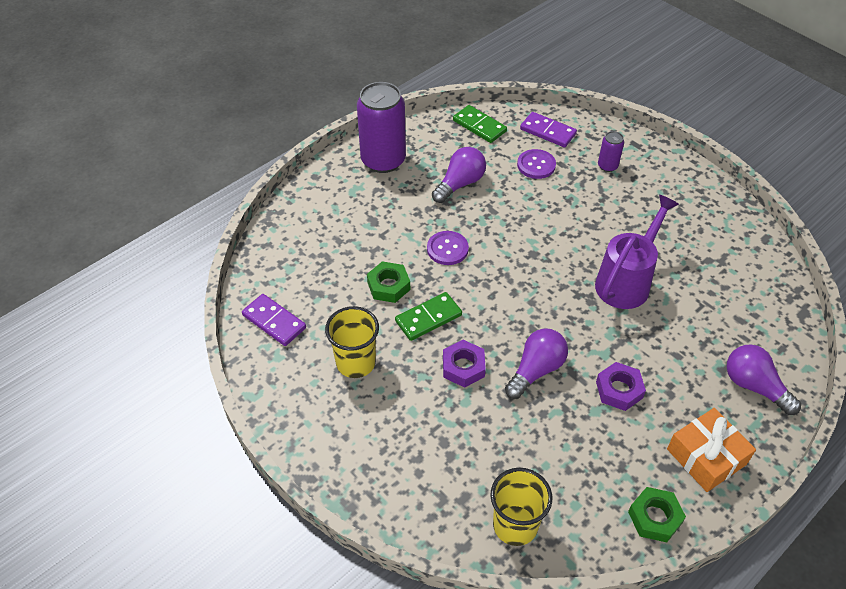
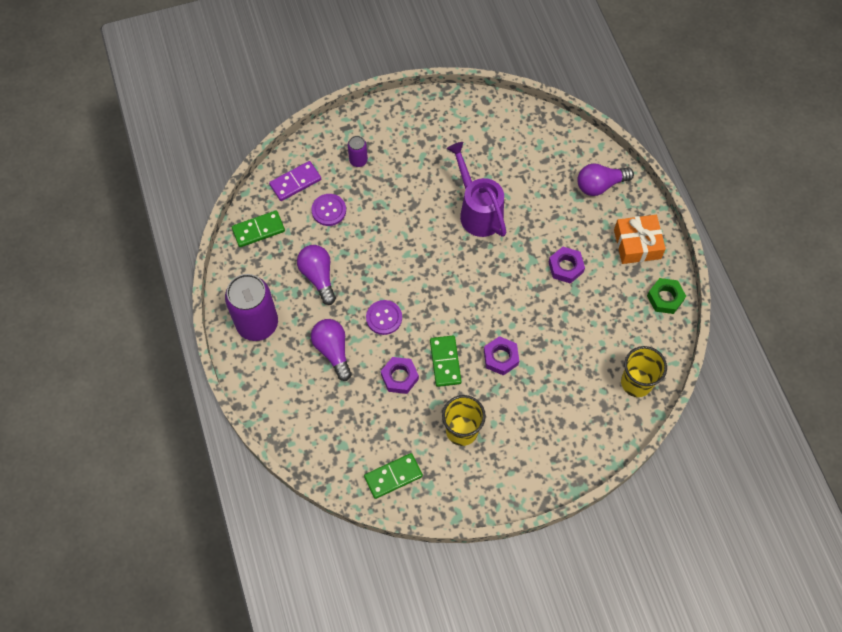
camera: 65 degrees left, 15 degrees up
(274, 322) = (393, 476): purple domino -> green domino
(388, 286) = (399, 377): green nut -> purple nut
(536, 370) = (525, 311): purple light bulb -> purple light bulb (333, 351)

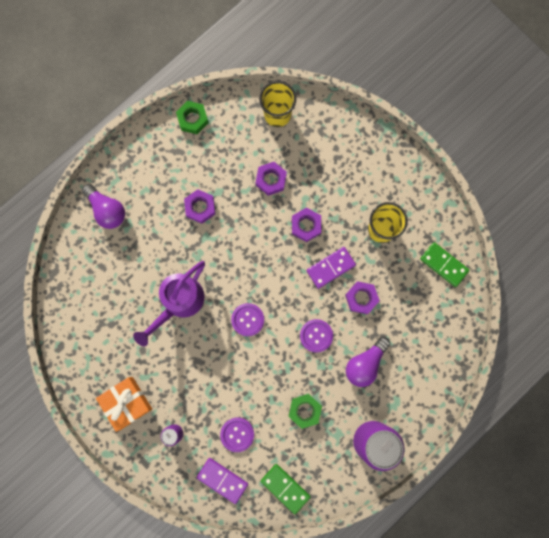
camera: 115 degrees left, 15 degrees up
(318, 276) = (304, 410): purple light bulb -> green nut
(431, 263) = (247, 319): none -> purple button
(445, 362) = (330, 268): green domino -> purple domino
(565, 345) = (271, 180): none -> purple nut
(637, 244) = (152, 159): orange gift -> orange gift (126, 403)

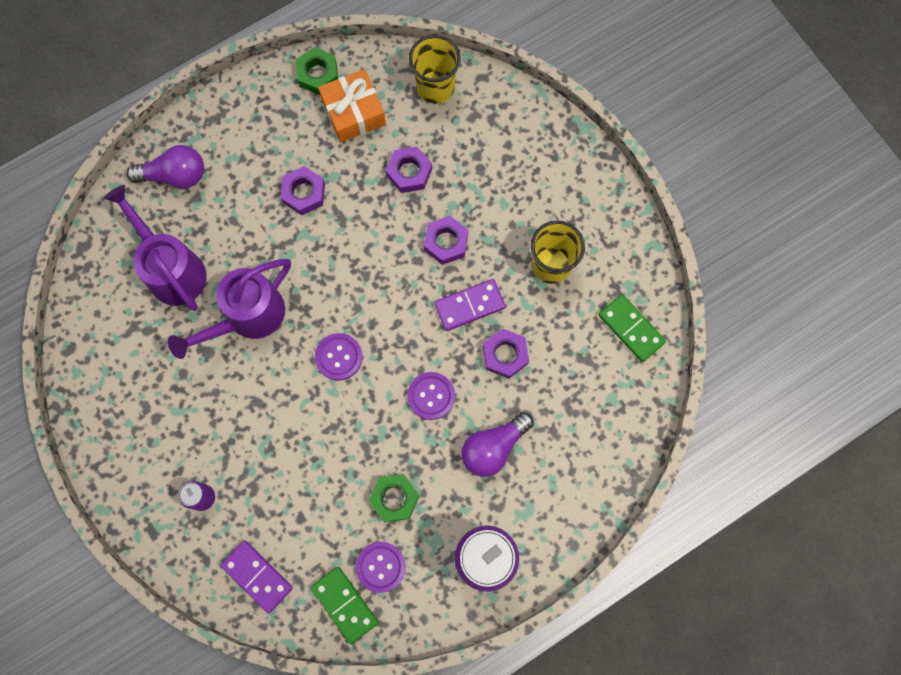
camera: 10 degrees right, 5 degrees down
(107, 210) = (175, 175): purple light bulb -> purple light bulb turned 60 degrees counterclockwise
(119, 278) = (172, 269): none -> purple watering can
(126, 403) = (144, 443): orange gift -> orange gift (353, 112)
(237, 434) = (291, 515): purple button -> purple button (380, 567)

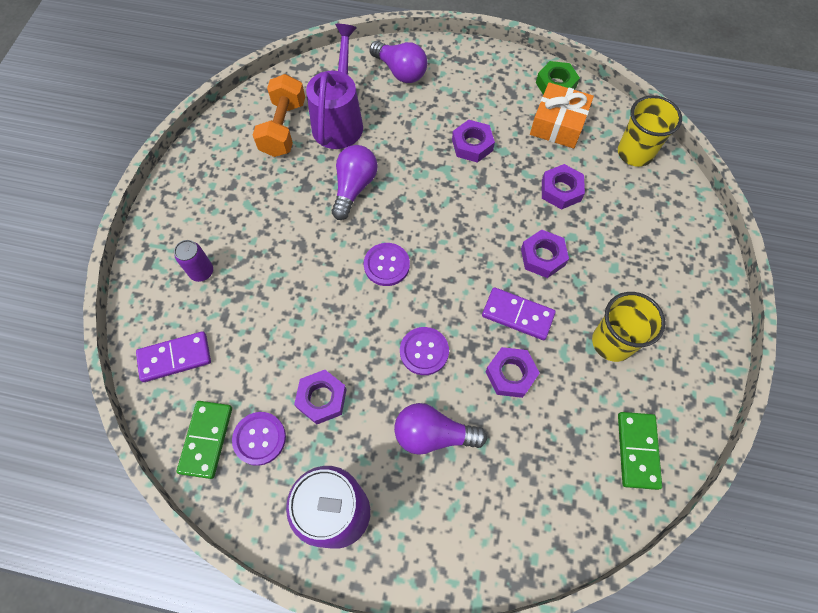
camera: 45 degrees right, 10 degrees down
(132, 319) = (283, 128): none -> orange dumbbell
(247, 317) = (354, 187): purple watering can -> purple light bulb
(257, 576) = (175, 358): purple domino -> purple domino turned 75 degrees clockwise
(394, 498) = (322, 398): green nut -> purple nut

